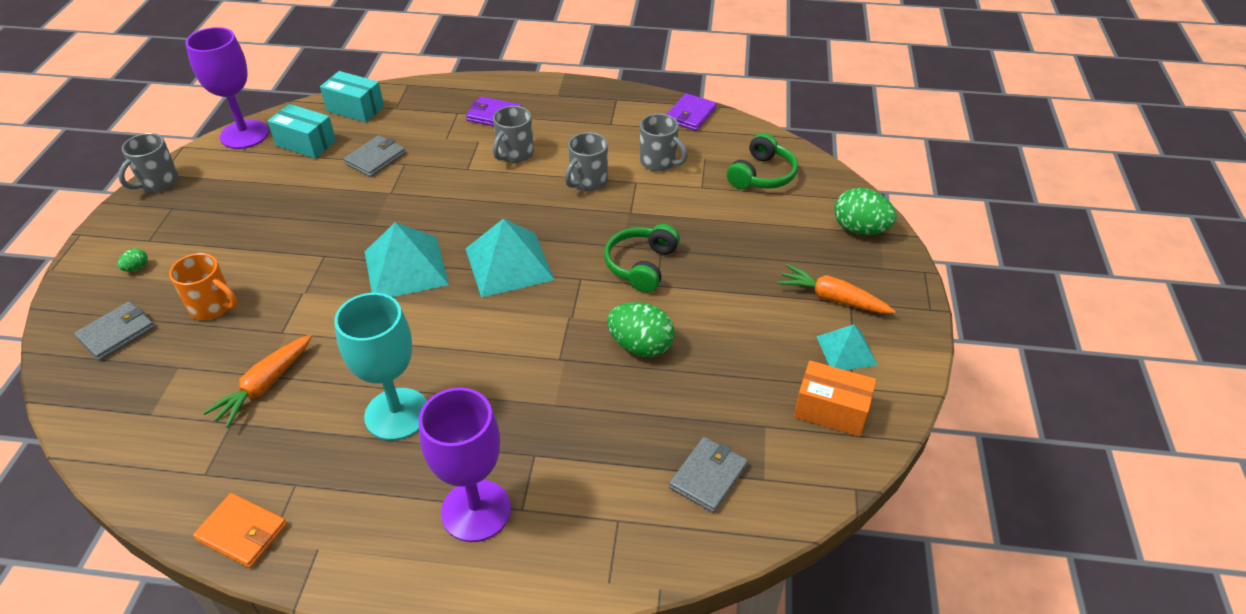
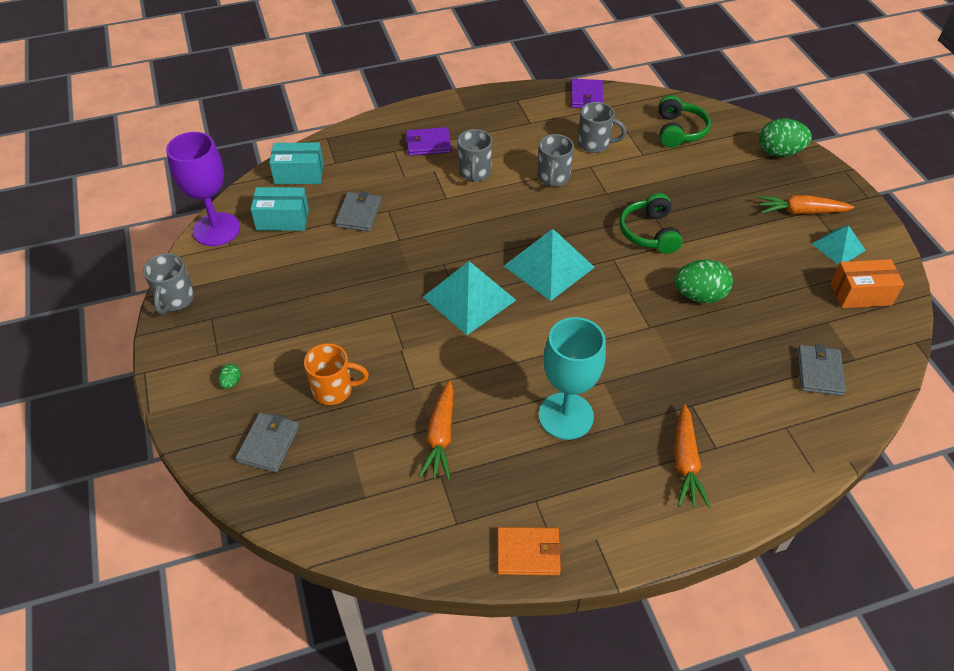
camera: 25 degrees left, 5 degrees up
(476, 510) = (685, 462): purple goblet -> orange carrot

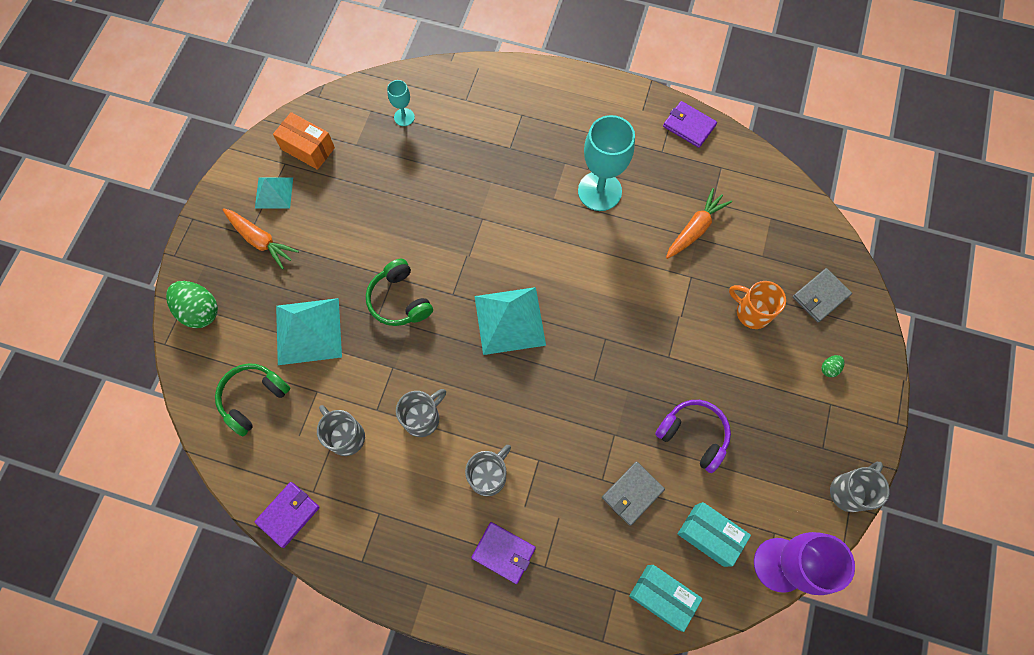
camera: 145 degrees left, 20 degrees up
(333, 270) = (693, 435): none -> purple headphones
(469, 298) = (597, 330): turquoise pyramid -> turquoise pyramid (308, 331)
(528, 553) = (689, 126): orange wallet -> purple wallet
(649, 233) = (399, 300): green headphones -> green headphones turned 120 degrees clockwise
(685, 462) = (549, 118): orange carrot -> none
(699, 295) = (421, 220): green egg -> none
(819, 372) = (404, 117): grey wallet -> turquoise goblet

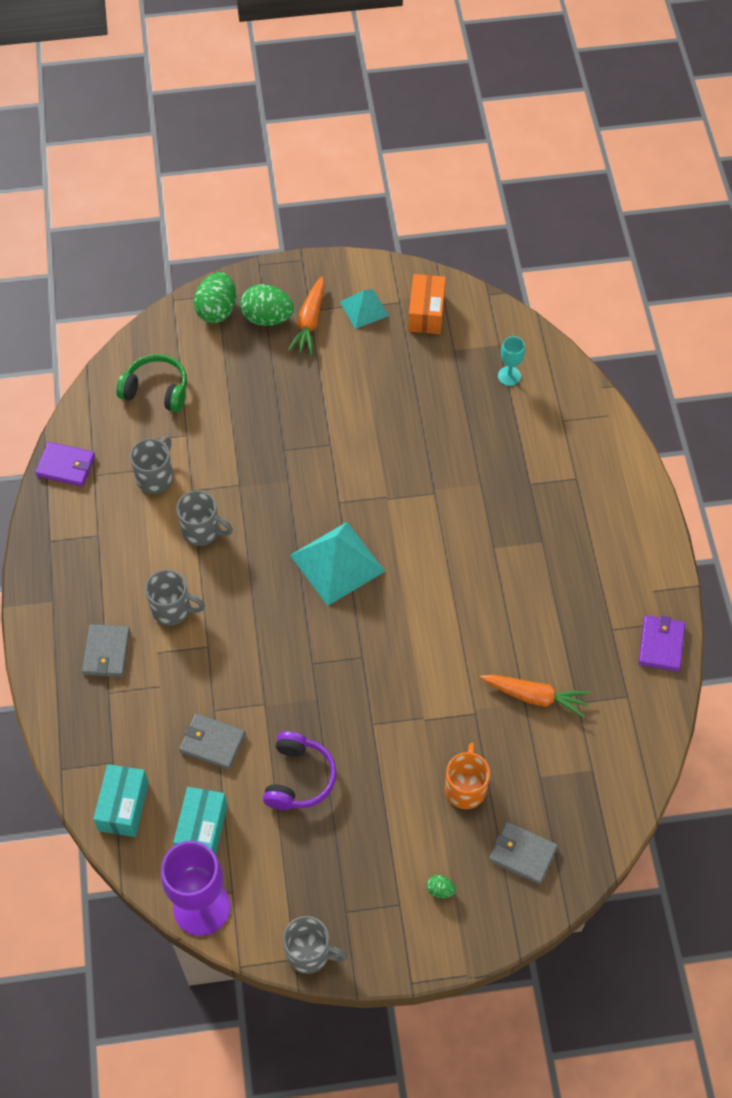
camera: 65 degrees right, 10 degrees down
(235, 272) = (267, 318): none -> green egg
(308, 331) = (240, 401): turquoise pyramid -> none
(399, 300) = (309, 460): green headphones -> none
(503, 553) = (106, 652): purple wallet -> grey wallet
(599, 191) = (527, 587): turquoise goblet -> none

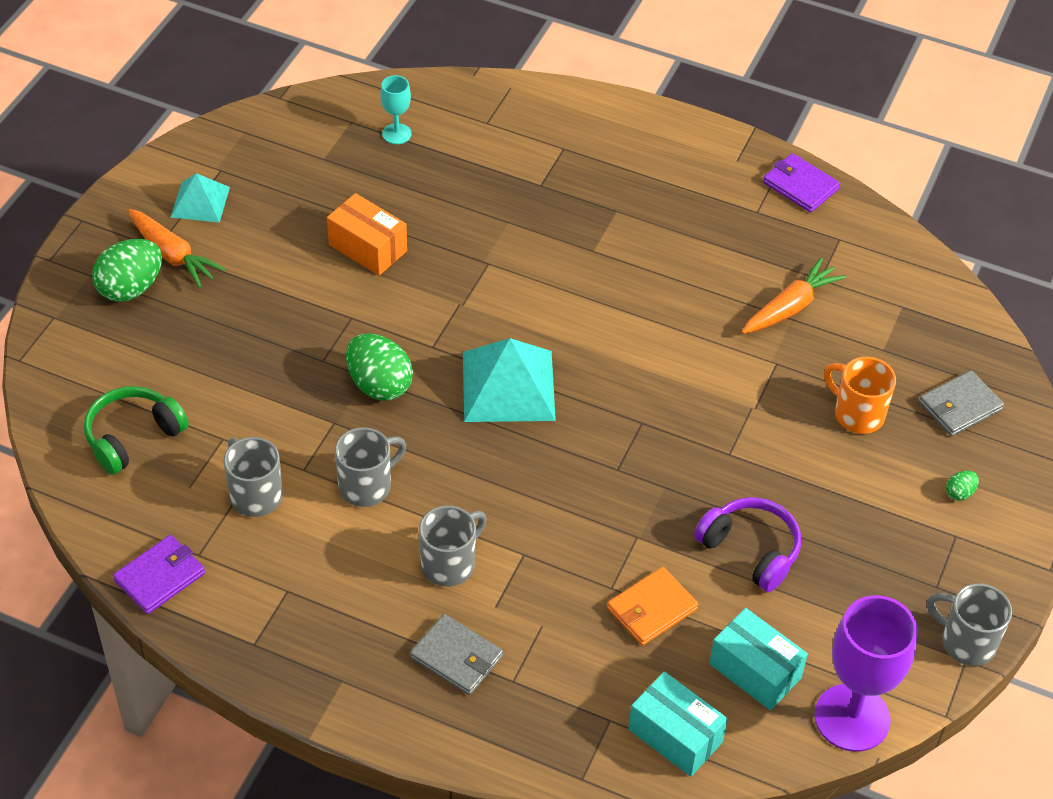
camera: 60 degrees left, 10 degrees down
(212, 742) = (651, 609): grey wallet -> orange wallet
(217, 310) = (75, 327): green egg -> green egg (379, 385)
(310, 953) = (966, 642): grey mug -> grey mug turned 105 degrees counterclockwise
(426, 313) = (256, 156): orange box -> orange box (368, 248)

